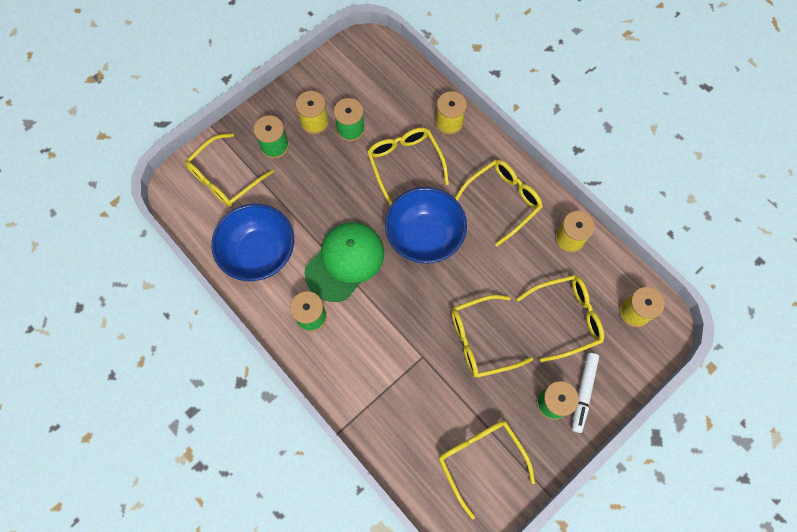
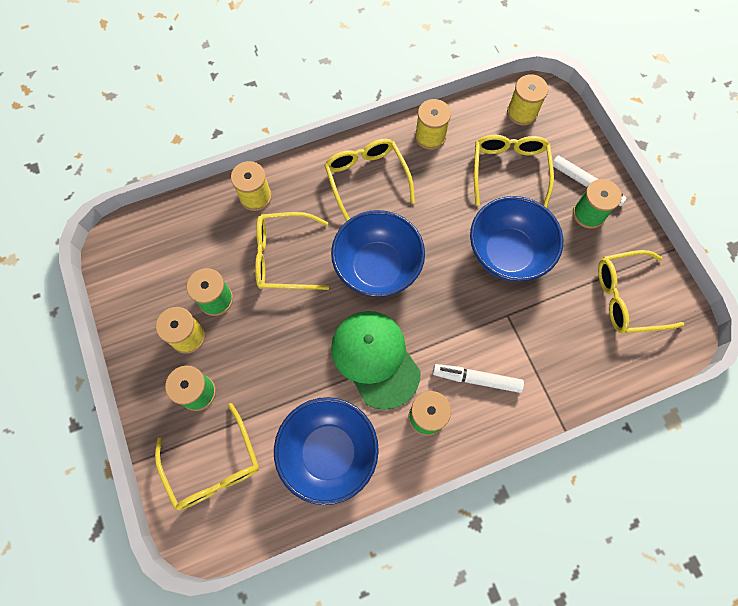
camera: 70 degrees left, 0 degrees up
(356, 347) = (476, 379): none -> white marker
(481, 340) = (507, 253): yellow glasses -> blue bowl

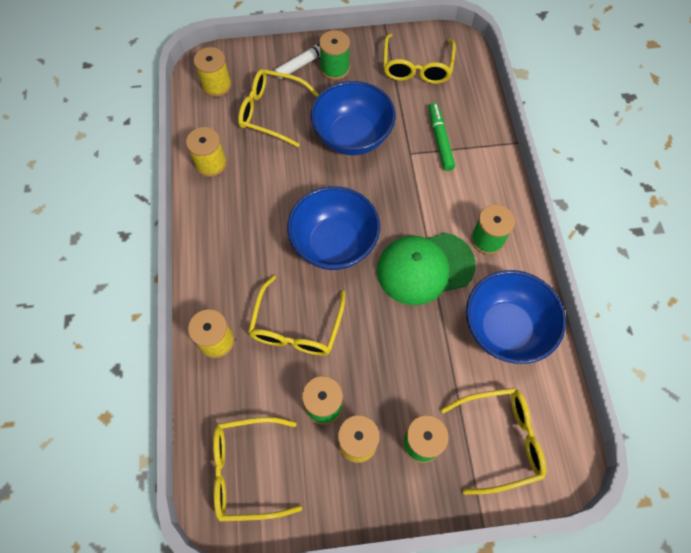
camera: 75 degrees left, 5 degrees down
(366, 179) = (236, 230): yellow glasses -> yellow glasses (247, 470)
(476, 379) = (462, 192): white marker -> none
(536, 343) = (440, 140): none -> green marker

